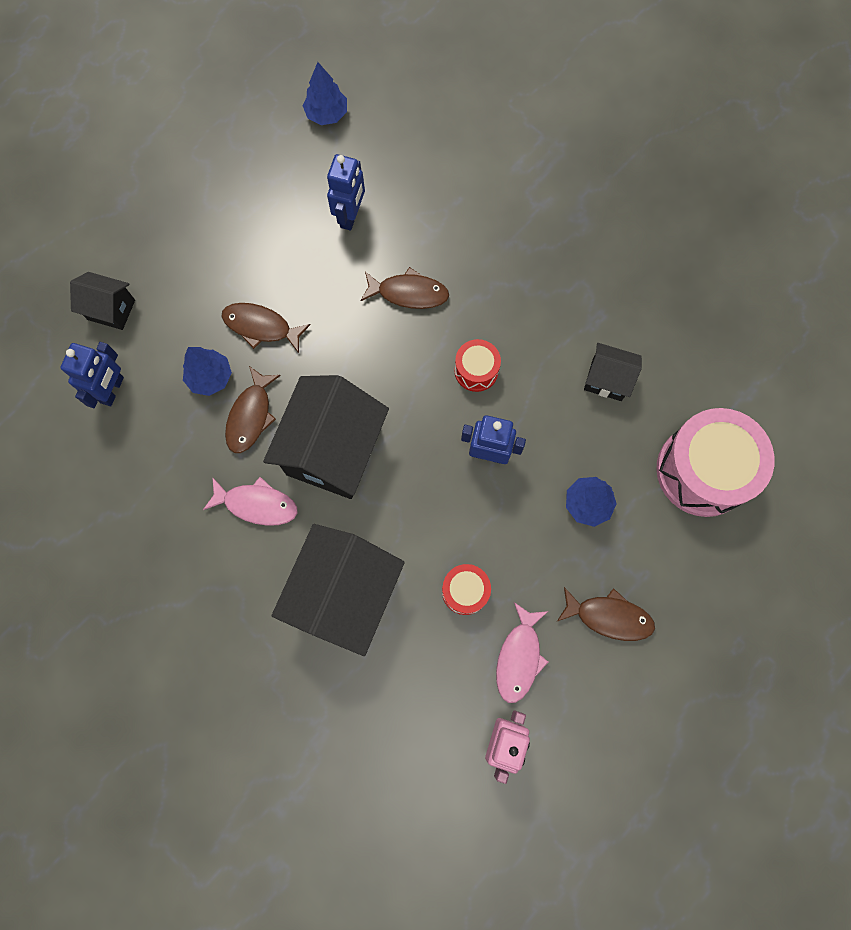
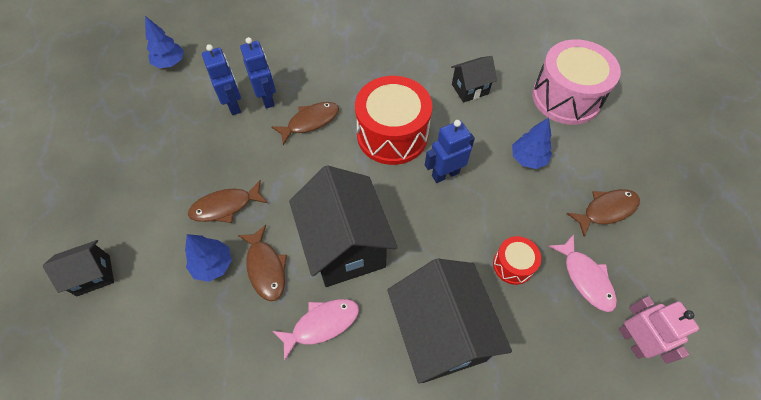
camera: 40 degrees left, 15 degrees down
(112, 390) = (137, 331): blue robot -> blue robot (267, 98)
(476, 370) = (392, 135): red drum -> red drum, size x2.06

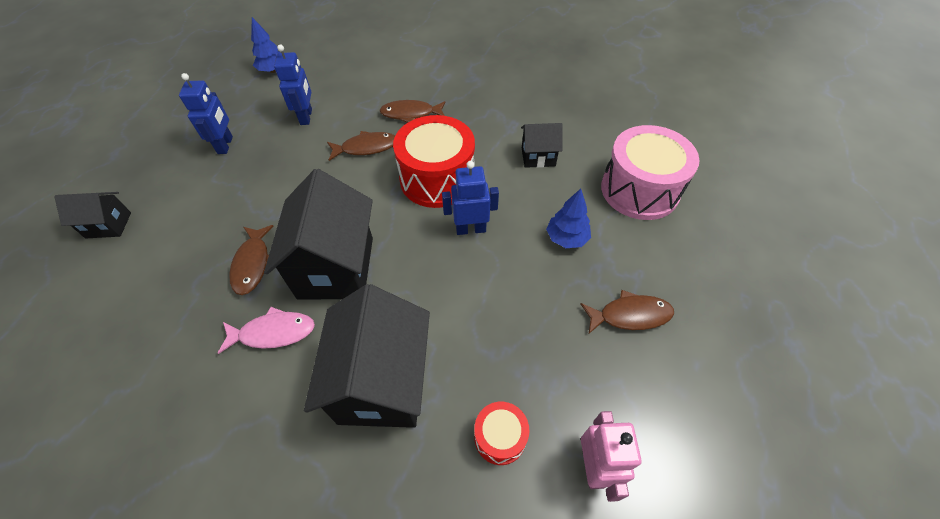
camera: 20 degrees right, 5 degrees down
(213, 265) = (209, 247): blue tree -> none
(225, 206) = (249, 200): brown fish -> brown fish (410, 114)
(267, 98) = (339, 118): blue robot -> blue robot (225, 145)
(513, 265) = (495, 339): red drum -> red drum (500, 437)
(585, 278) = (571, 379): pink fish -> none

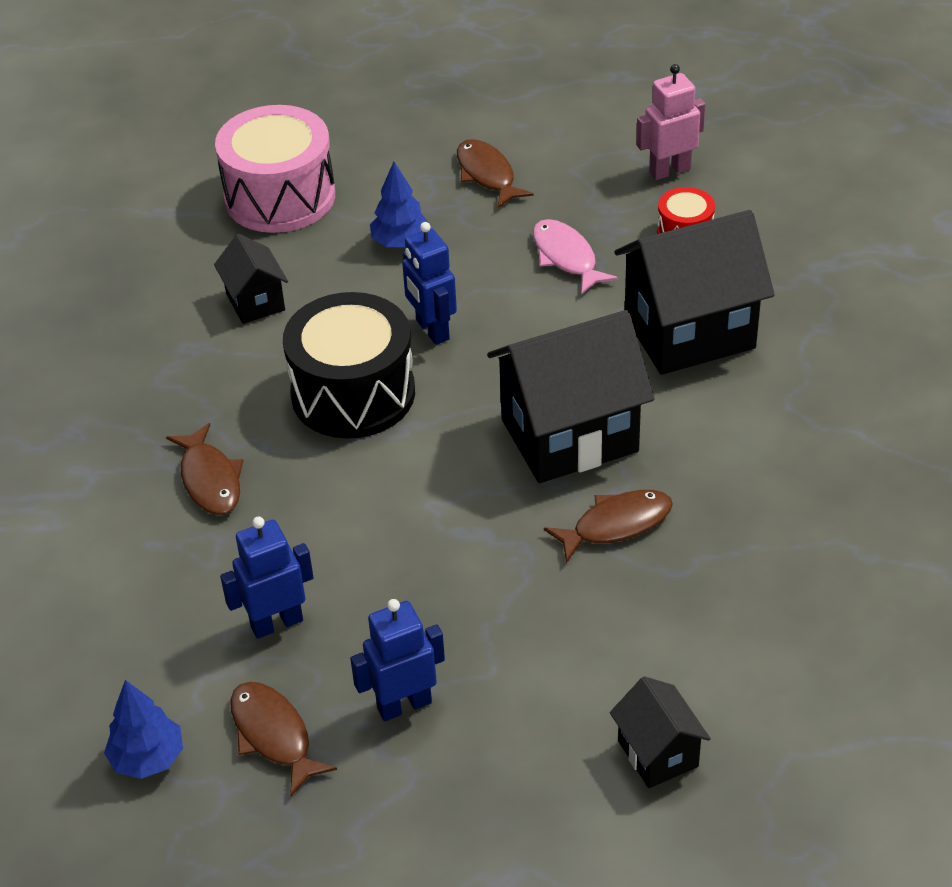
camera: 110 degrees left, 10 degrees down
(273, 332) = (695, 451): pink fish -> pink fish (566, 257)
(366, 148) = (322, 503): brown fish -> brown fish (273, 735)
(437, 179) = (353, 393): red drum -> black drum

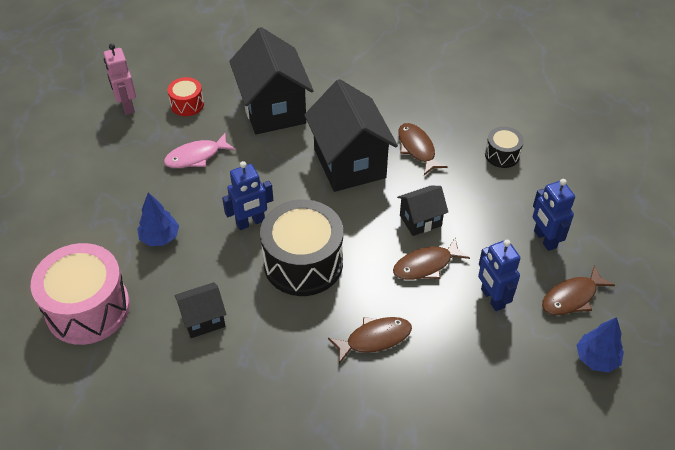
camera: 90 degrees left, 5 degrees up
(487, 175) = (102, 191): brown fish -> brown fish (426, 265)
(614, 651) = (502, 155): none -> black drum
(658, 754) = (562, 144): black house -> black house (420, 220)

